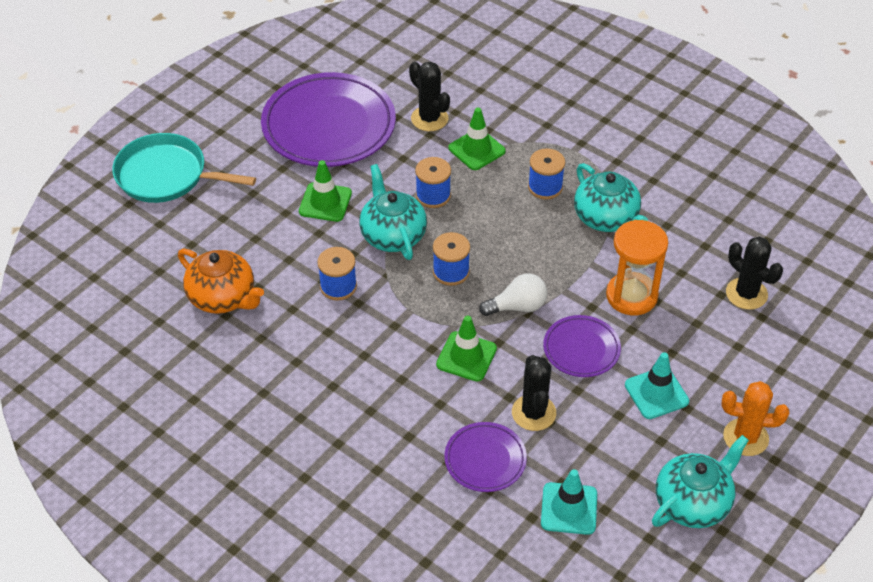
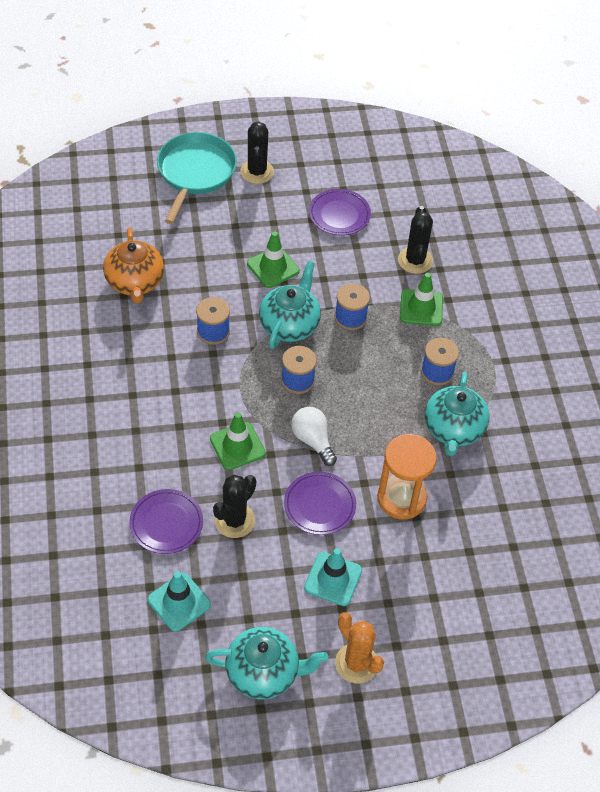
camera: 40 degrees right, 5 degrees up
(166, 175) = (195, 173): turquoise pan -> turquoise pan turned 45 degrees clockwise
(329, 126) = (339, 215): purple plate -> purple plate, size x0.50
(517, 306) = (313, 440): white light bulb -> white light bulb turned 150 degrees counterclockwise
(746, 294) = (488, 566): black cactus -> black cactus (257, 172)

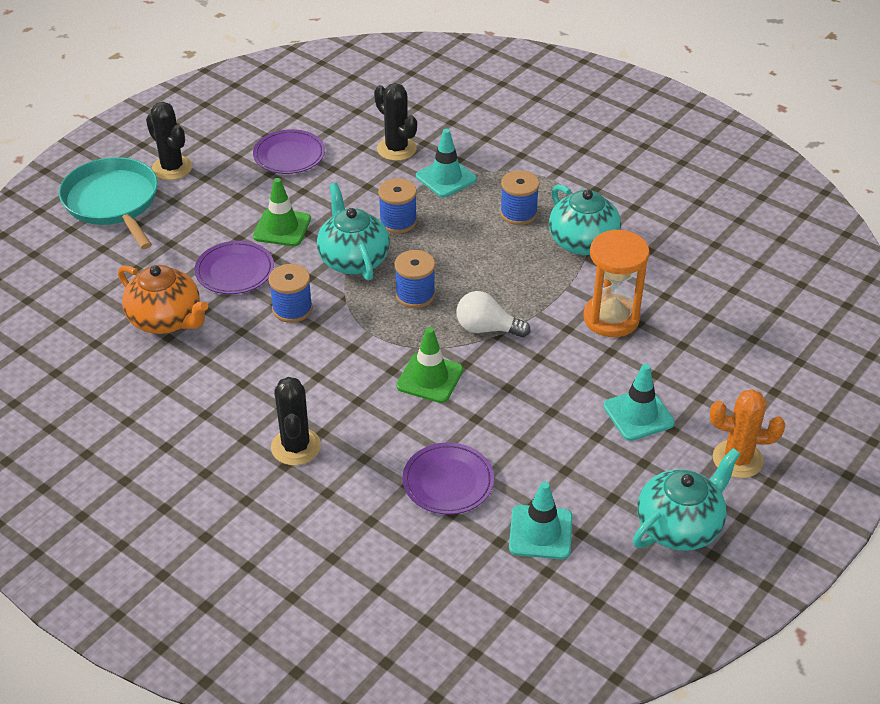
camera: 40 degrees left, 10 degrees down
(234, 520) = (503, 434): black cactus -> black cactus (296, 447)
(319, 505) = (556, 370): purple plate -> purple plate (235, 271)
(421, 308) = (446, 178): green traffic cone -> turquoise traffic cone

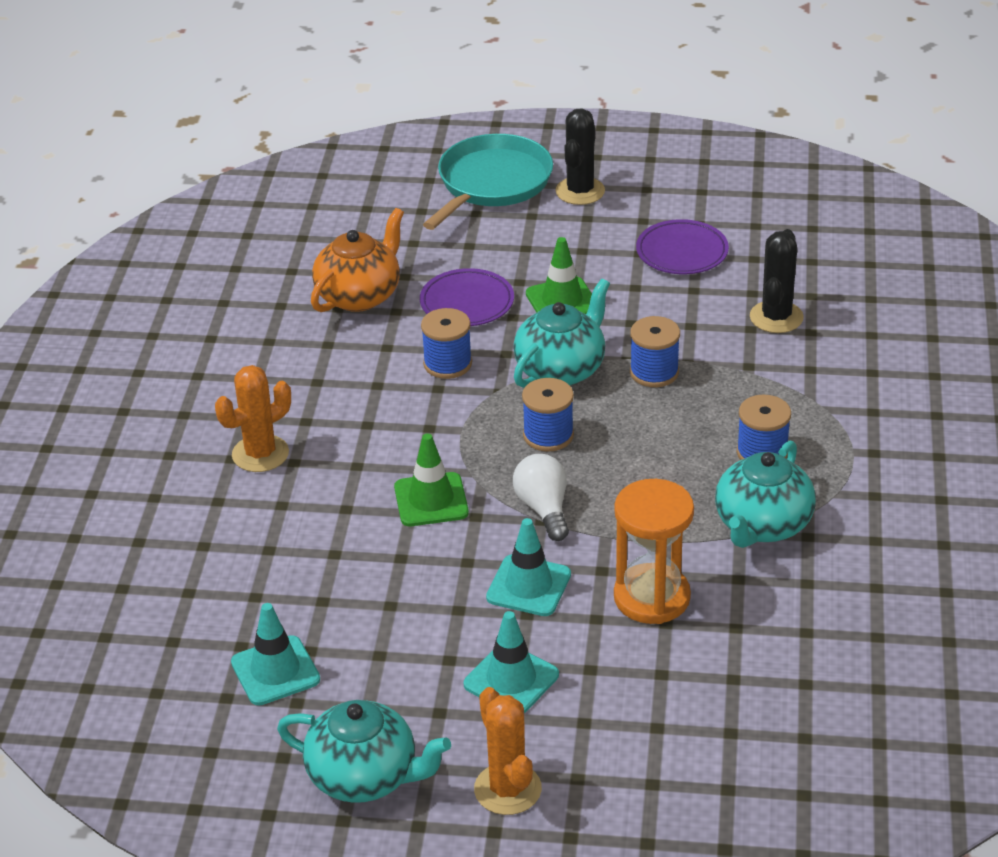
camera: 60 degrees right, 5 degrees down
(166, 320) = (359, 295): orange teapot -> orange teapot turned 150 degrees counterclockwise
(296, 447) = (260, 454): black cactus -> orange cactus
(446, 178) = (765, 374): turquoise traffic cone -> turquoise traffic cone (528, 586)
(448, 482) = (294, 576): purple plate -> none

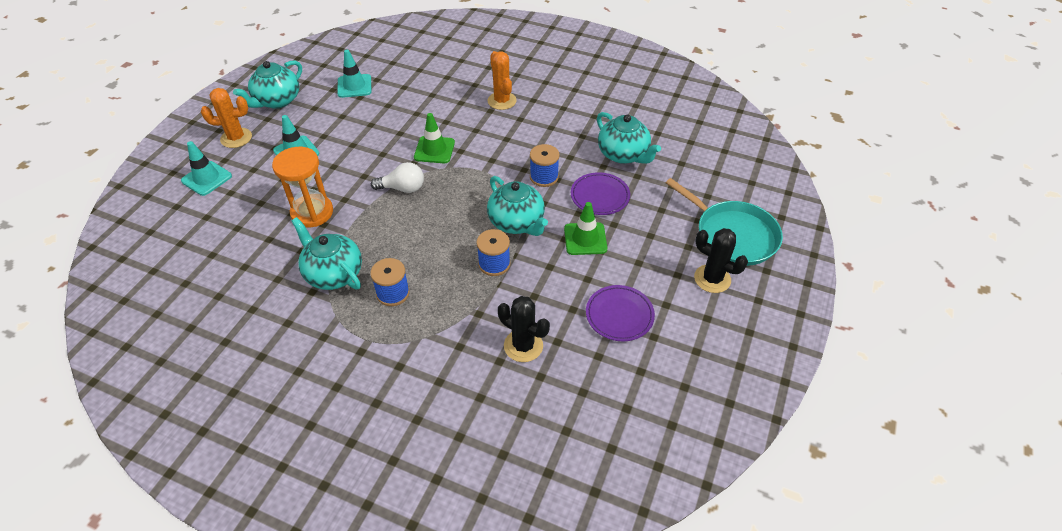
camera: 105 degrees right, 10 degrees up
(359, 295) = (623, 154): orange teapot -> turquoise teapot
(528, 586) = (351, 170): turquoise traffic cone -> turquoise traffic cone (206, 178)
(548, 435) = (460, 203): blue spool -> none

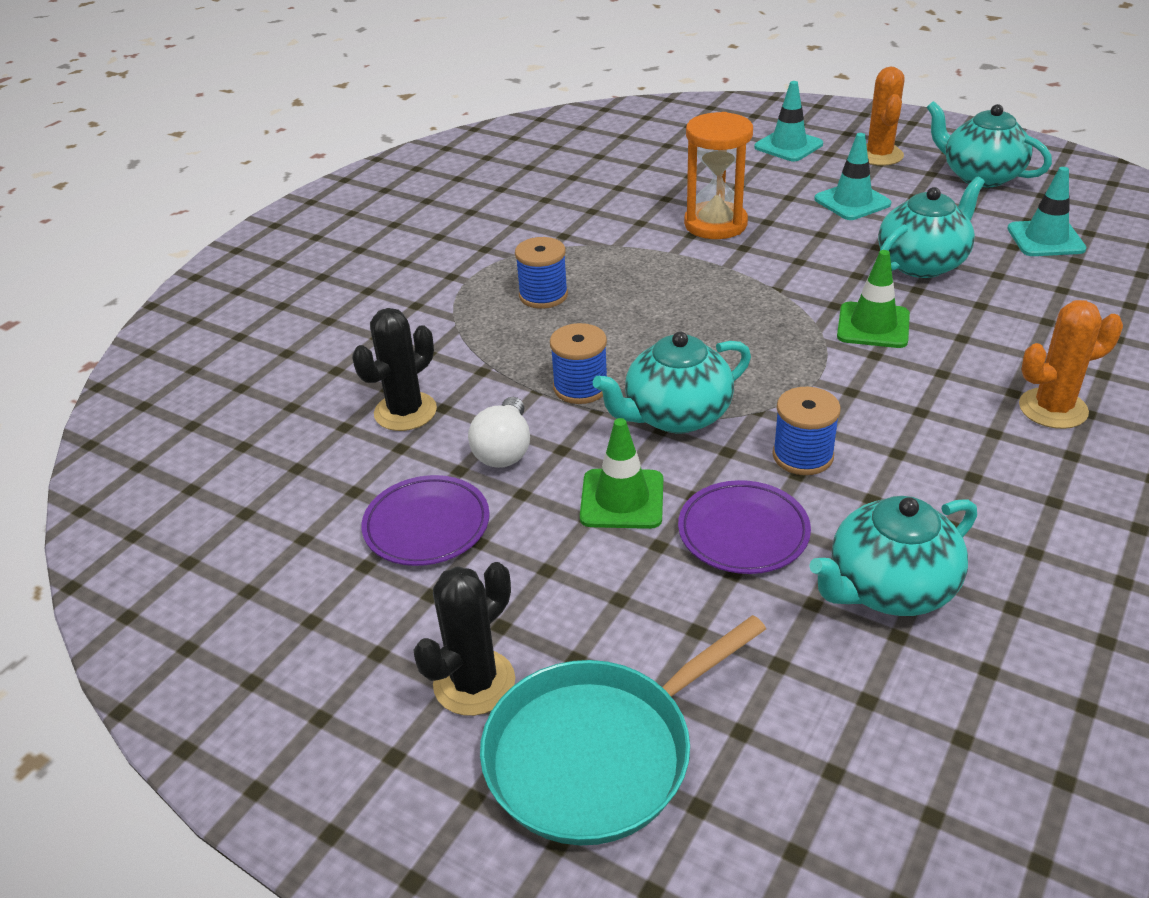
camera: 100 degrees right, 10 degrees down
(333, 273) = (592, 248): turquoise teapot -> turquoise teapot (922, 263)
(403, 188) = (768, 296): white light bulb -> white light bulb (504, 450)

